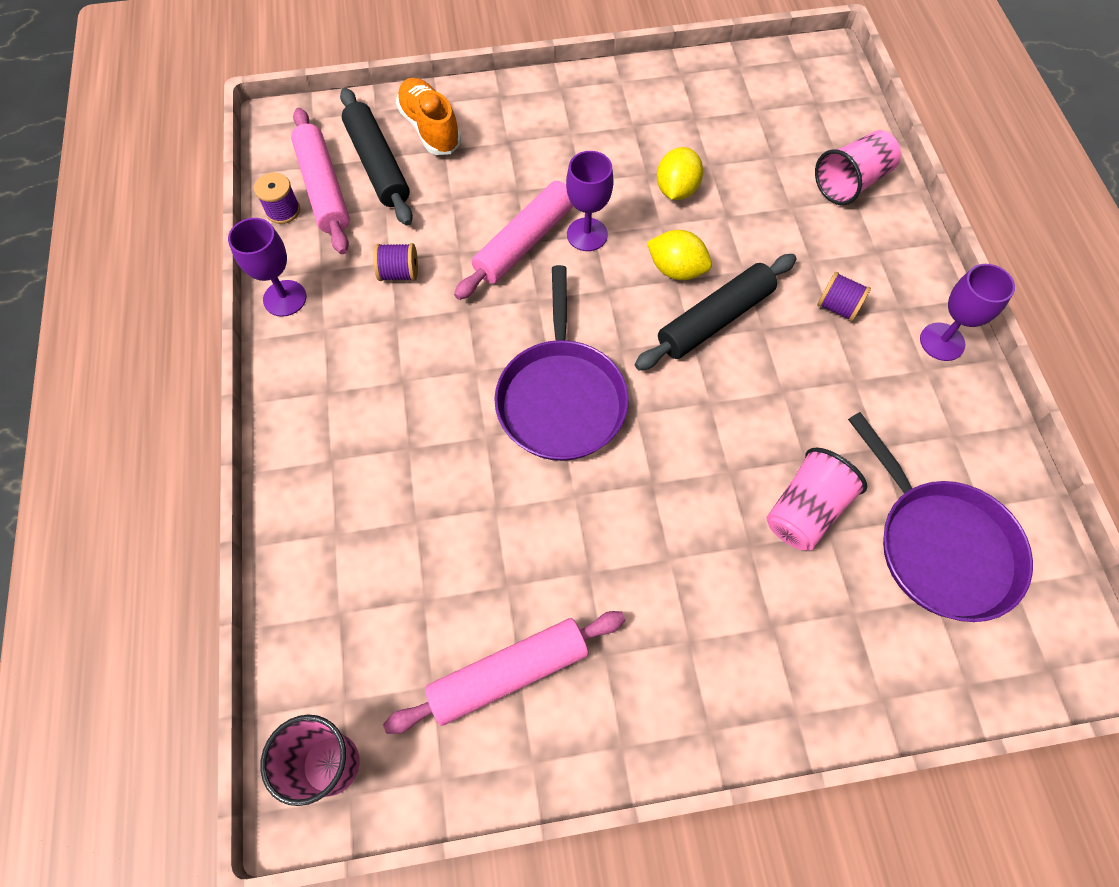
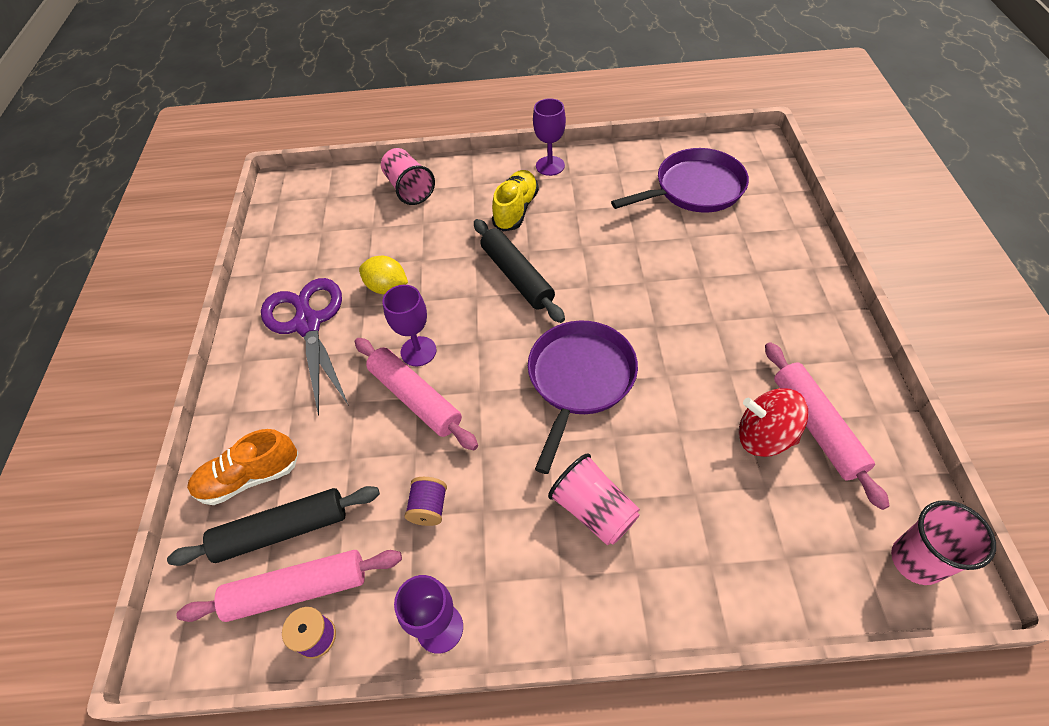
camera: 80 degrees left, 10 degrees down
(492, 606) = (764, 436): none -> red spinning top
(561, 398) = (579, 379): purple pan -> purple pan turned 75 degrees counterclockwise
(615, 129) = (308, 323): none -> purple scissors
(676, 269) = (467, 295): yellow lemon -> none
(805, 510) = (673, 246): pink cup -> pink cup (593, 510)
(837, 307) = (516, 210): purple spool -> yellow shoe

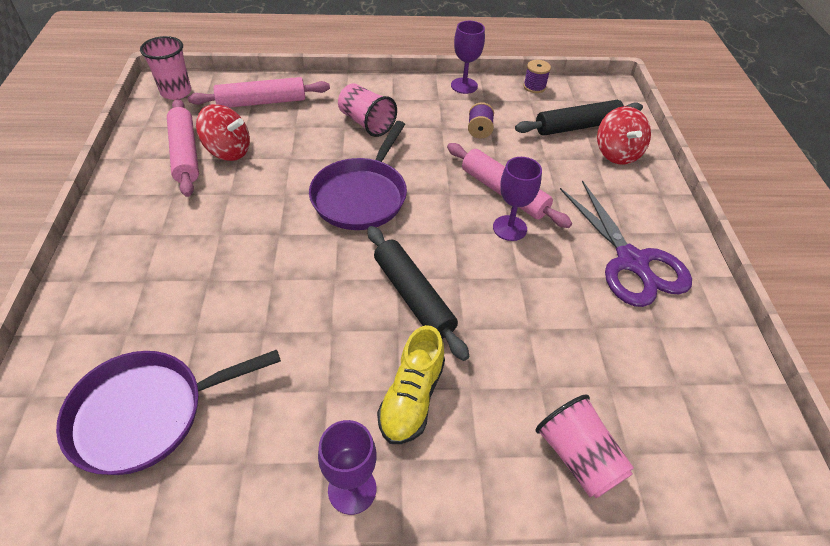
camera: 175 degrees right, 5 degrees down
(250, 477) = (617, 153): orange shoe -> red spinning top
(298, 590) = (553, 103): pink rolling pin -> pink rolling pin (262, 102)
(387, 287) = (560, 295): yellow lemon -> none

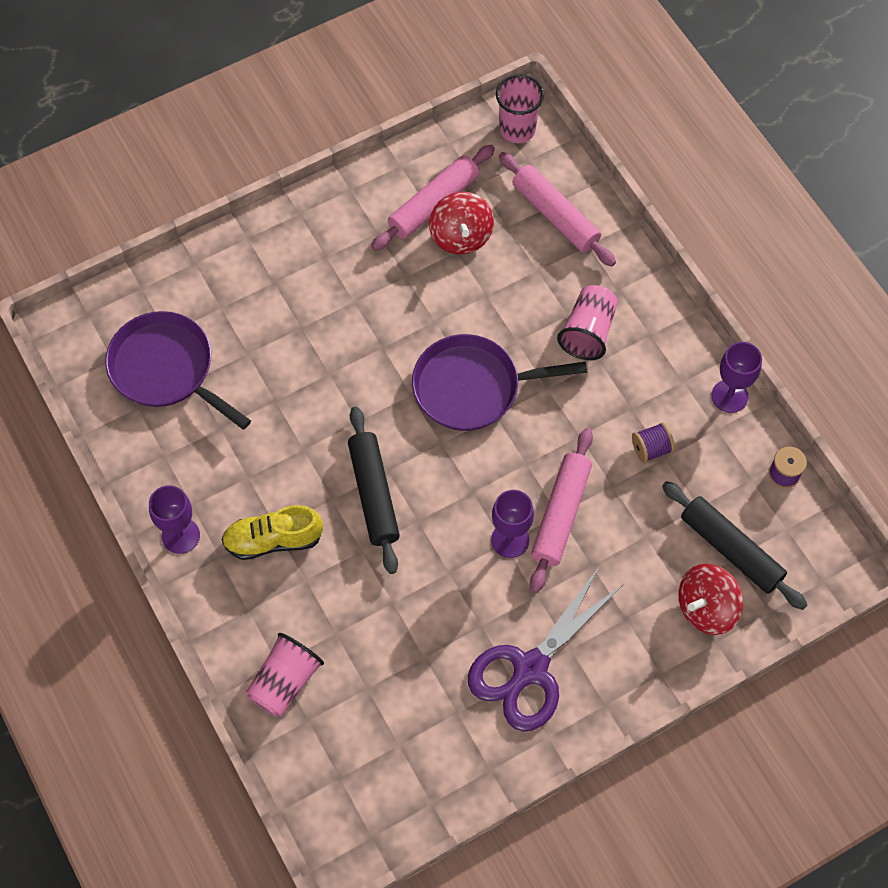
camera: 65 degrees right, 15 degrees up
(413, 296) = (374, 494): black rolling pin -> black rolling pin turned 45 degrees counterclockwise

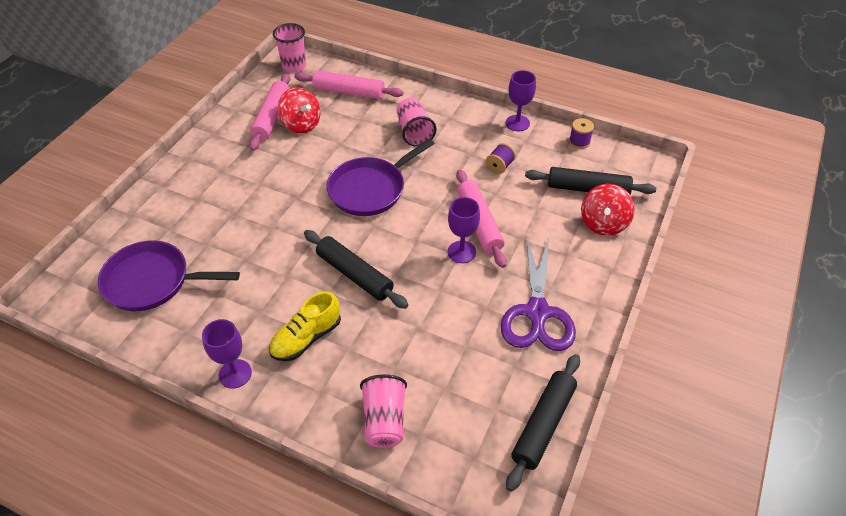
camera: 35 degrees left, 15 degrees down
(432, 792) = (543, 424): none -> black rolling pin

